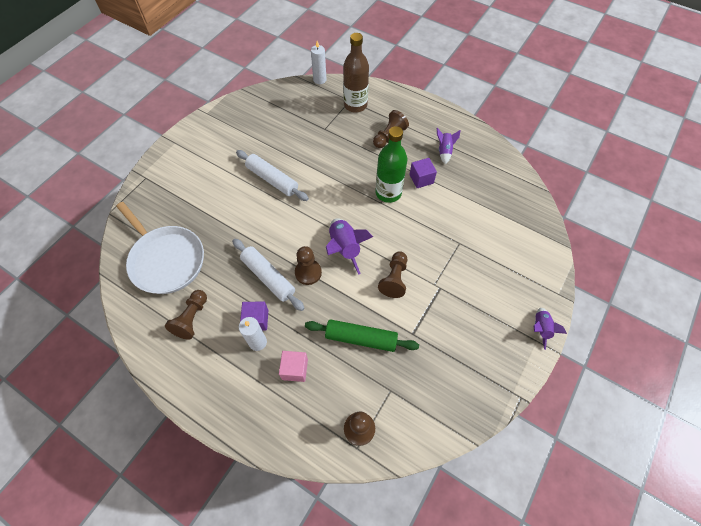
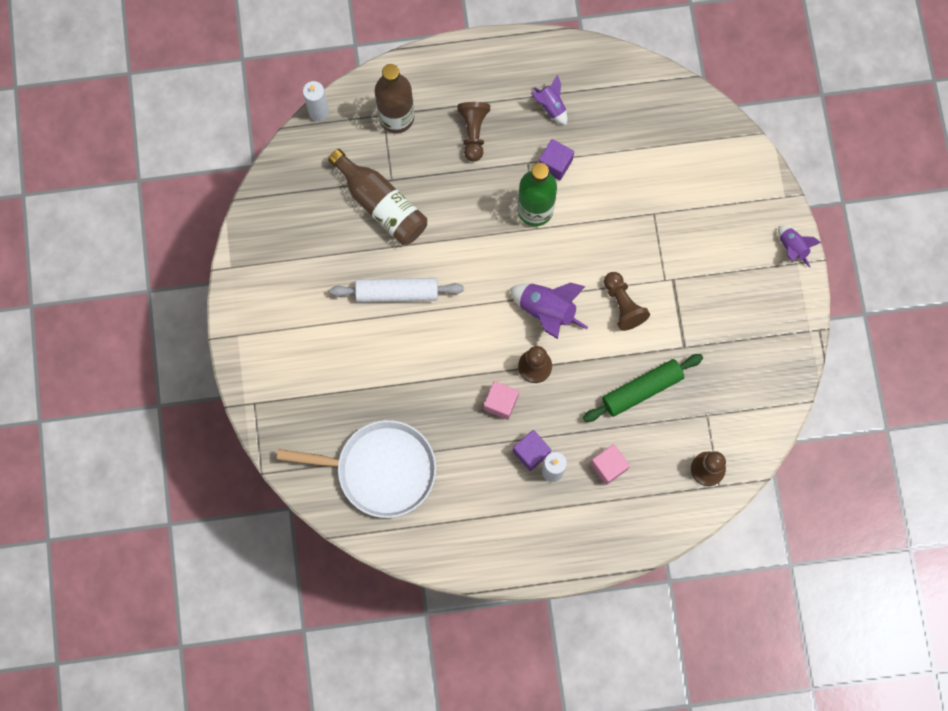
camera: 40 degrees left, 15 degrees up
(192, 318) = (469, 502): brown pawn -> none
(268, 277) = (501, 403): white rolling pin -> pink cube
(308, 136) = (381, 205): none -> brown bottle

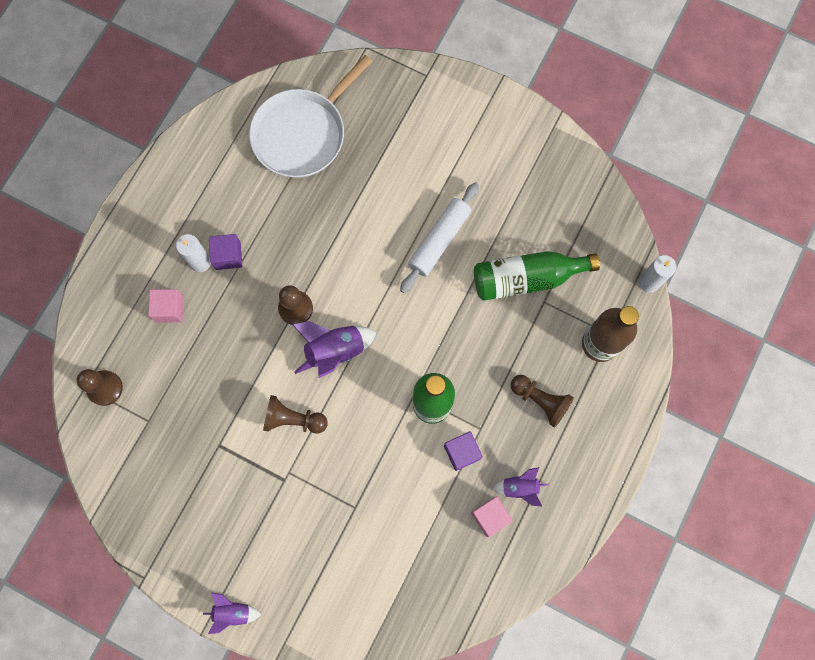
camera: 125 degrees right, 0 degrees up
(381, 205) = (526, 278): brown bottle -> green bottle
(501, 403) = (286, 260): pink cube -> pink cube (490, 517)
(642, 389) = (210, 382): green rolling pin -> none

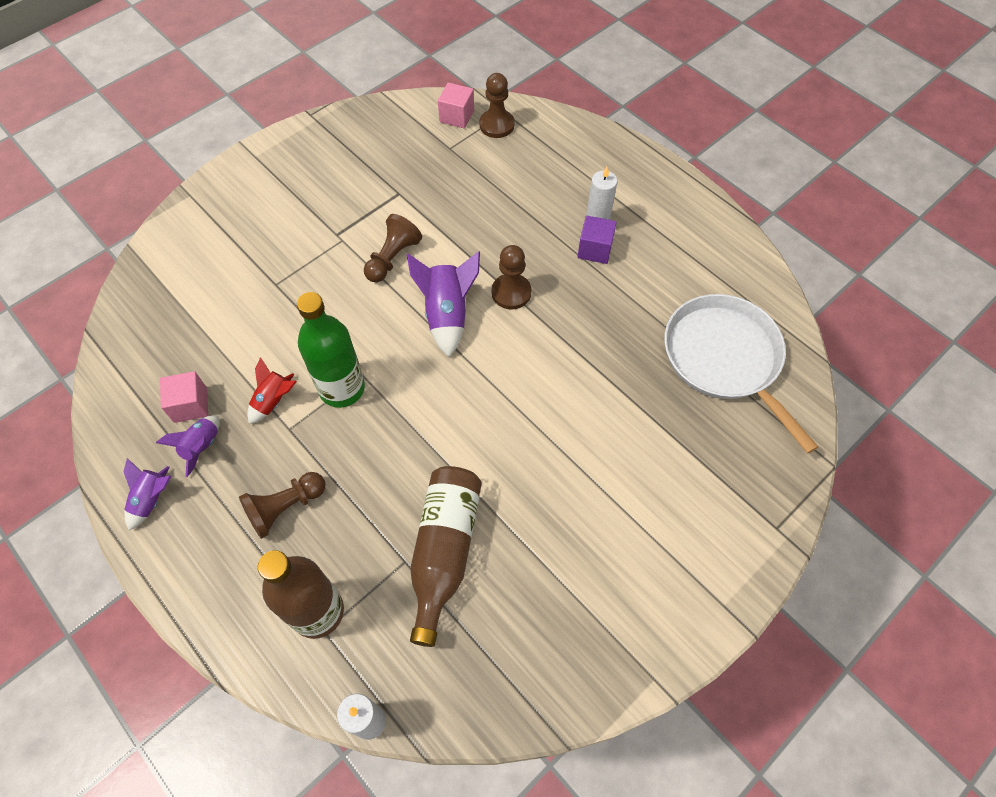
camera: 110 degrees right, 15 degrees down
(169, 309) = (555, 189): pink cube -> pink cube (457, 116)
(232, 612) = (241, 166): purple rocket -> purple rocket (152, 499)
(439, 240) = (535, 464): white rolling pin -> none
(462, 452) = (274, 401): purple cube -> red rocket
(526, 278) = (444, 551): green bottle -> brown bottle

